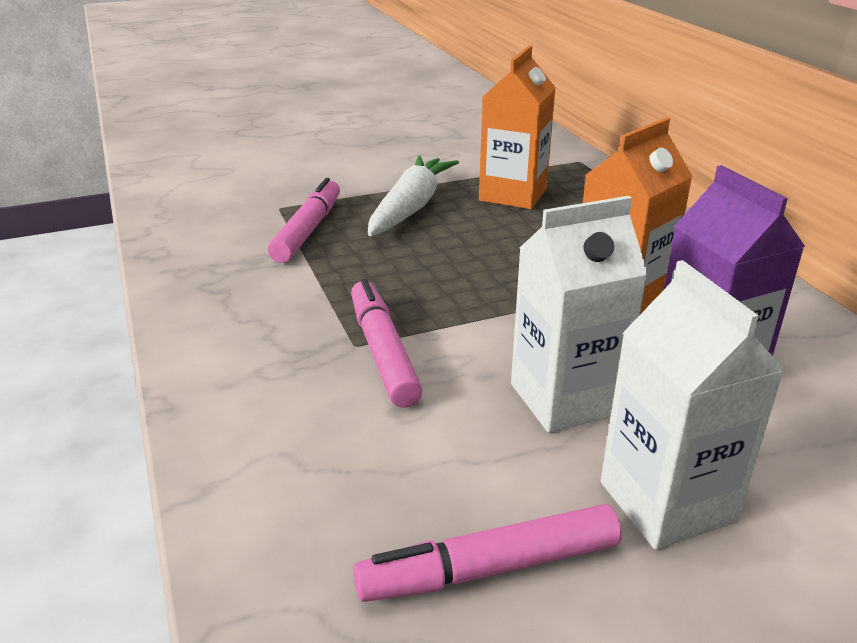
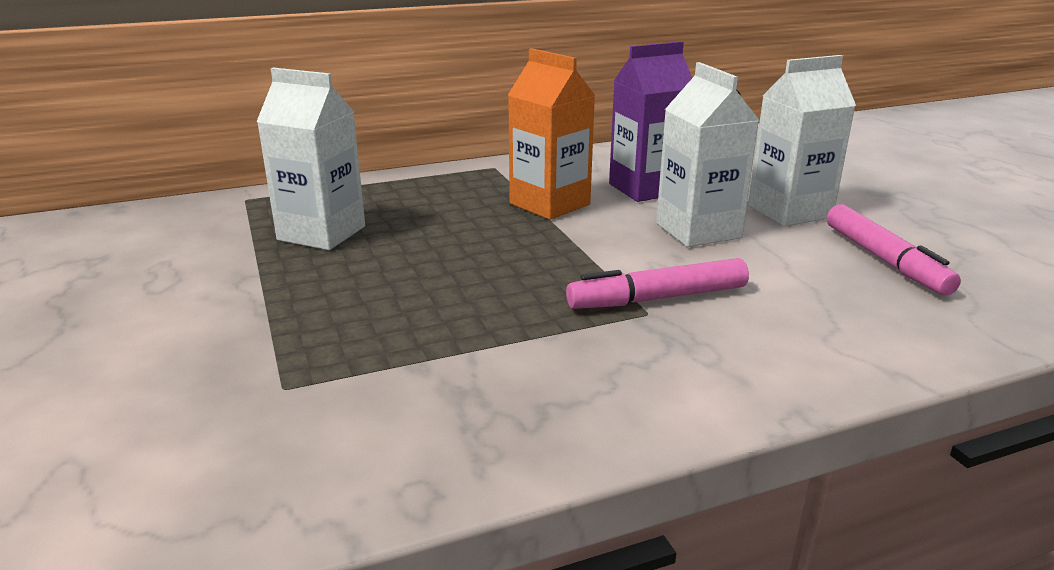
camera: 90 degrees left, 5 degrees down
(308, 230) = (375, 356): pink marker -> none
(410, 208) = (331, 289): white carrot -> none
(513, 195) = (321, 233): orange carton -> white carton

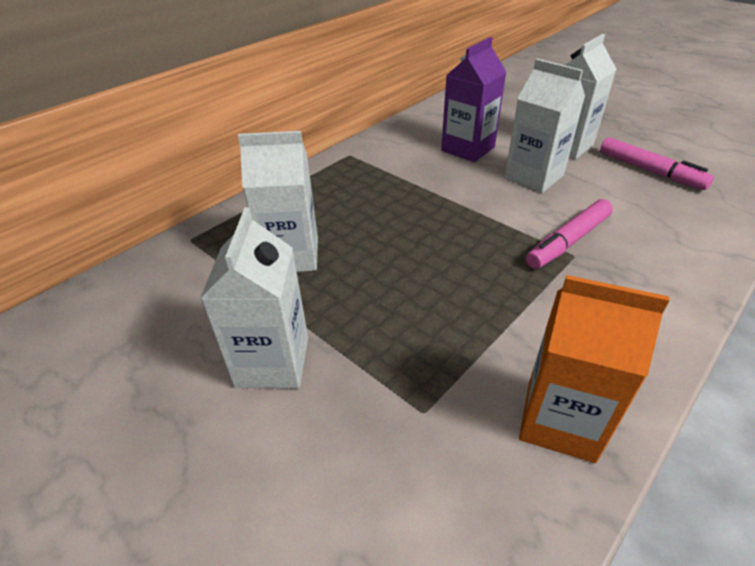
camera: 25 degrees left, 15 degrees up
(196, 305) = (272, 361): none -> white carton
(549, 204) = (422, 179): orange carton -> orange carton (560, 420)

